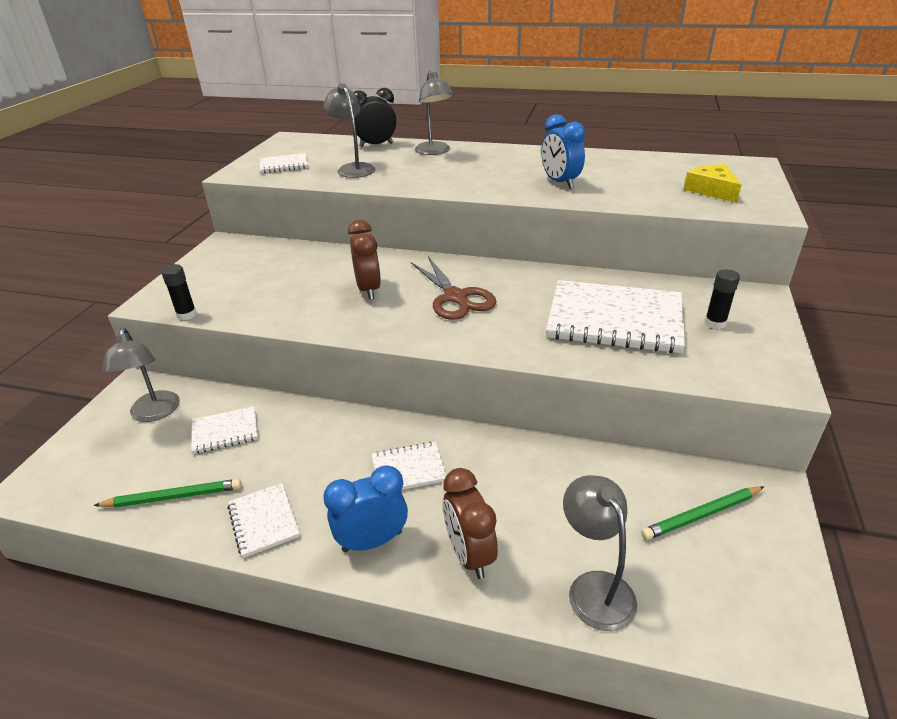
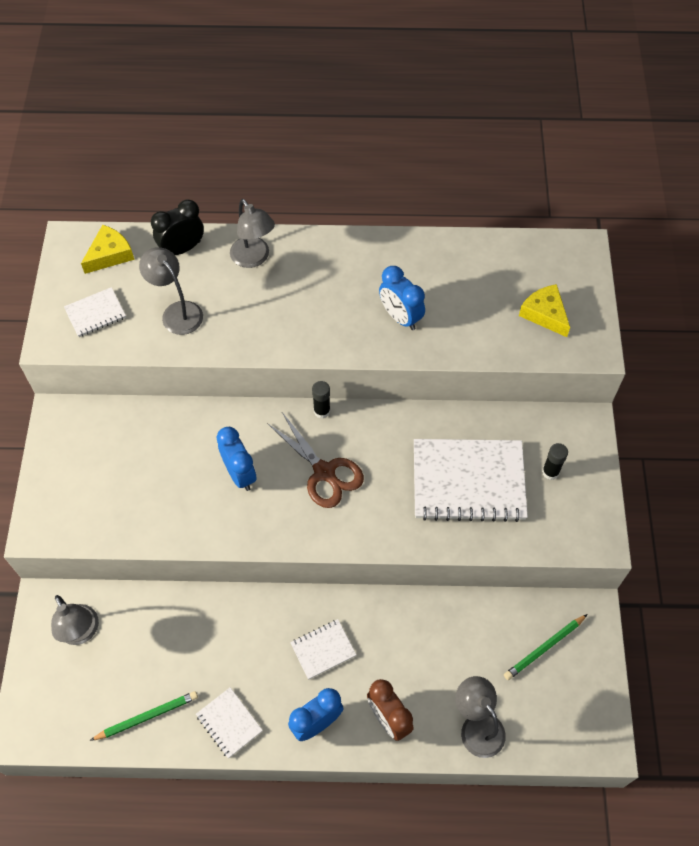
camera: 15 degrees left, 25 degrees up
(186, 315) = (82, 543): black glue stick -> black glue stick (322, 411)
(225, 431) = (156, 641): white notebook -> none
(316, 144) = (110, 254): none -> yellow cheese
(368, 290) = (240, 474): brown clock -> blue clock

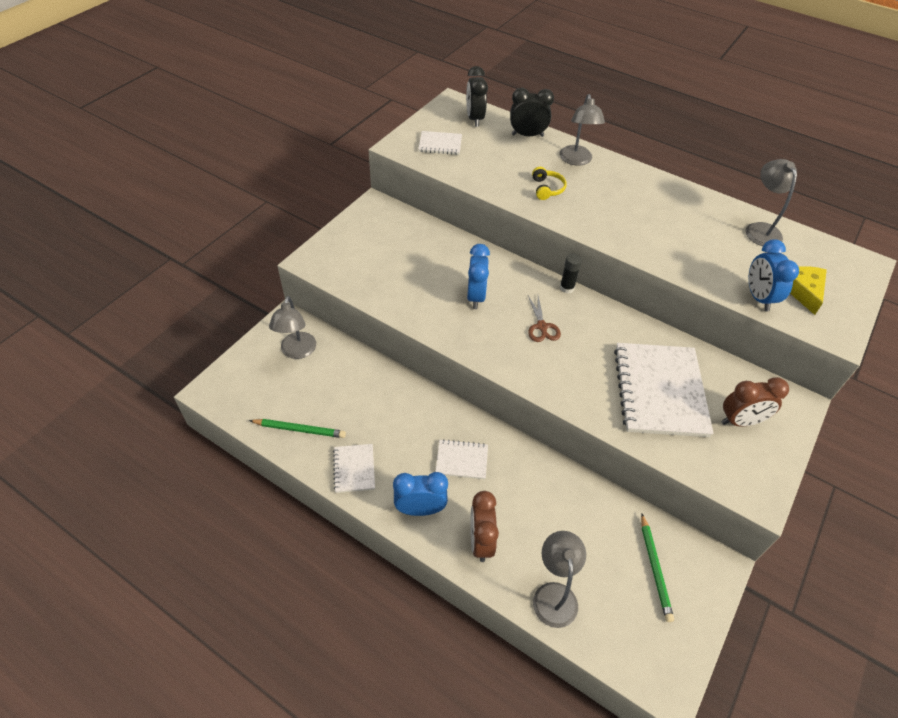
camera: 30 degrees right, 10 degrees down
(110, 254) = (474, 119): yellow cheese -> black clock
(177, 312) = (497, 166): grey lamp -> grey lamp (760, 229)
(246, 315) = (547, 189): none -> yellow headphones
(324, 472) = (542, 327): brown scissors -> brown scissors, size x0.61
(400, 317) = (669, 240): blue clock -> blue clock (758, 297)
(468, 481) = (659, 391): white notebook -> white notebook turned 60 degrees clockwise
(544, 648) = (655, 569): green pencil -> green pencil turned 90 degrees counterclockwise
(550, 472) = (740, 421): black glue stick -> brown clock

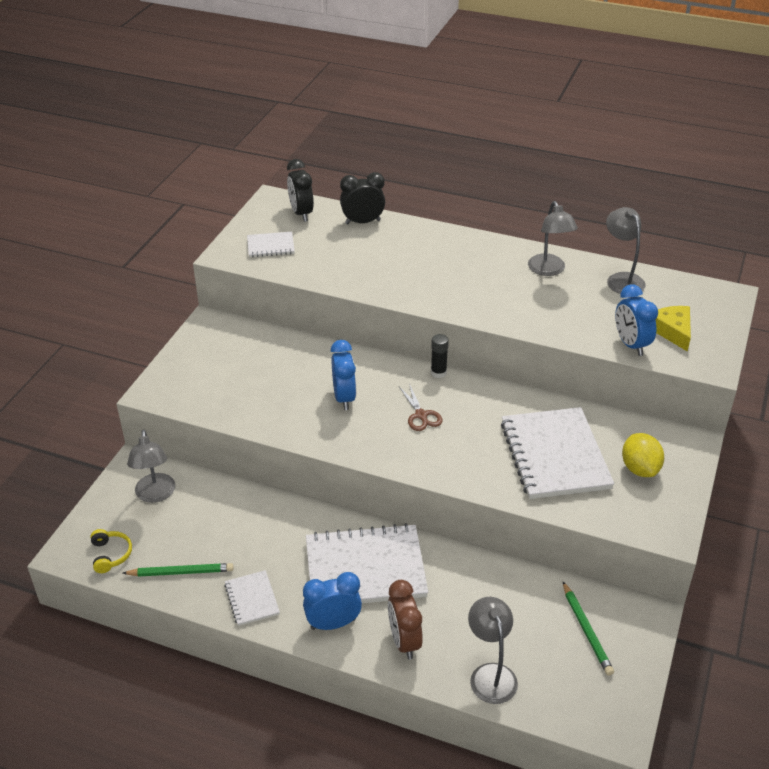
camera: 10 degrees left, 10 degrees down
(461, 460) = (365, 568): white notebook -> white notebook, size x2.09
(547, 189) = (396, 274): yellow headphones -> yellow headphones (111, 555)
(576, 160) = (421, 240): grey lamp -> grey lamp (549, 270)
(740, 421) = (640, 468): brown clock -> yellow lemon

